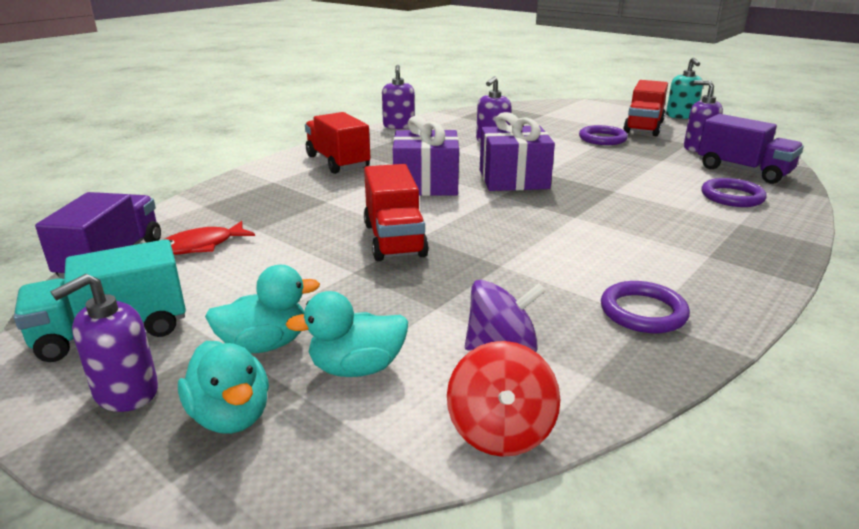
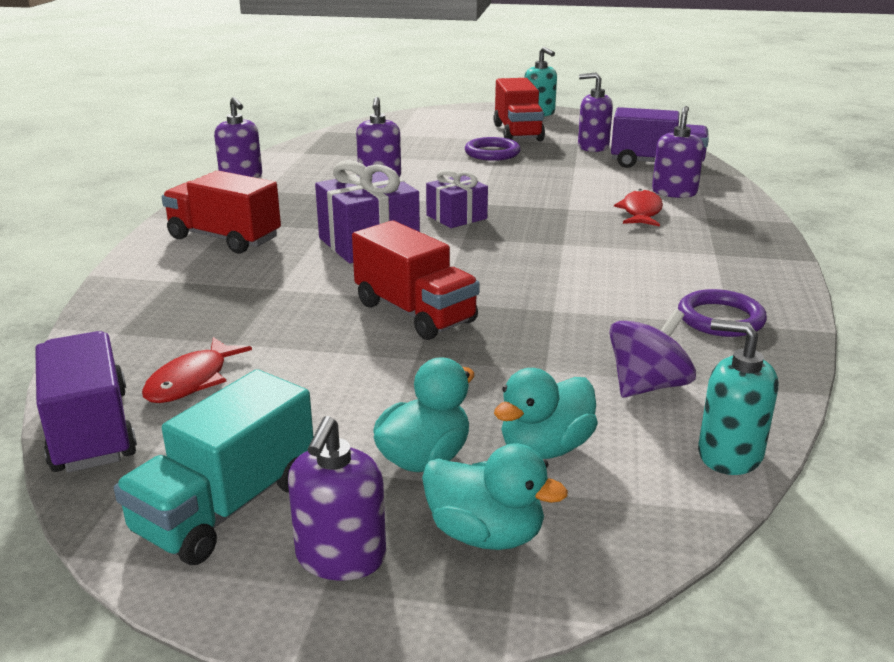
camera: 30 degrees left, 0 degrees up
(500, 431) = (729, 454): red spinning top -> turquoise soap dispenser
(513, 179) = (456, 217): purple gift -> purple gift, size x0.62
(678, 206) = (641, 212): none -> red fish
(732, 197) = (674, 192): purple ring -> purple soap dispenser

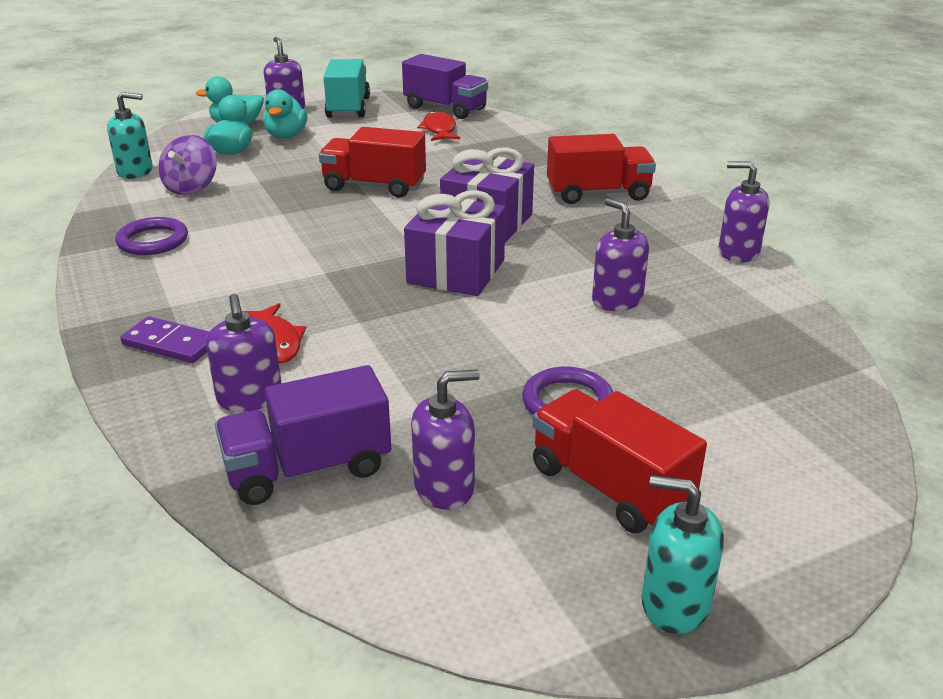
camera: 145 degrees right, 5 degrees up
(456, 217) = (456, 271): purple gift -> purple gift, size x1.61
(721, 229) = (171, 344): none -> purple domino

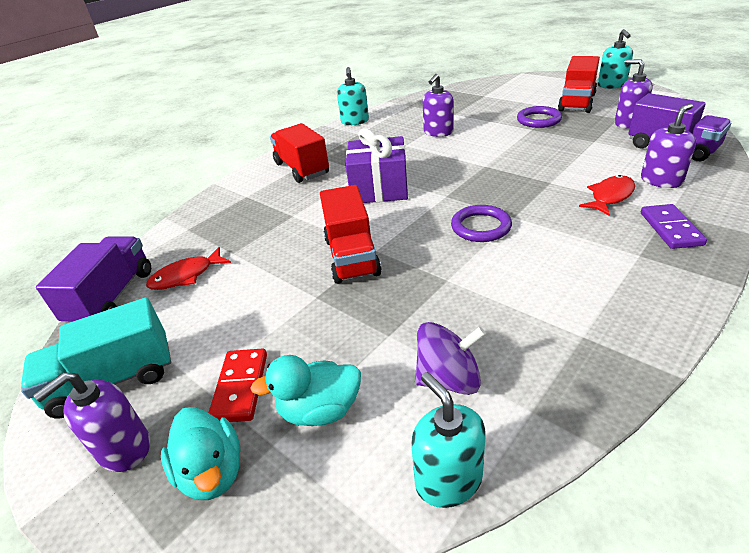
camera: 110 degrees left, 5 degrees up
(153, 241) = (578, 328): purple ring -> purple ring (481, 227)
(286, 136) = (240, 387): turquoise duck -> red domino
(456, 271) = (457, 176): purple gift -> none
(738, 252) = (355, 121): purple soap dispenser -> turquoise soap dispenser

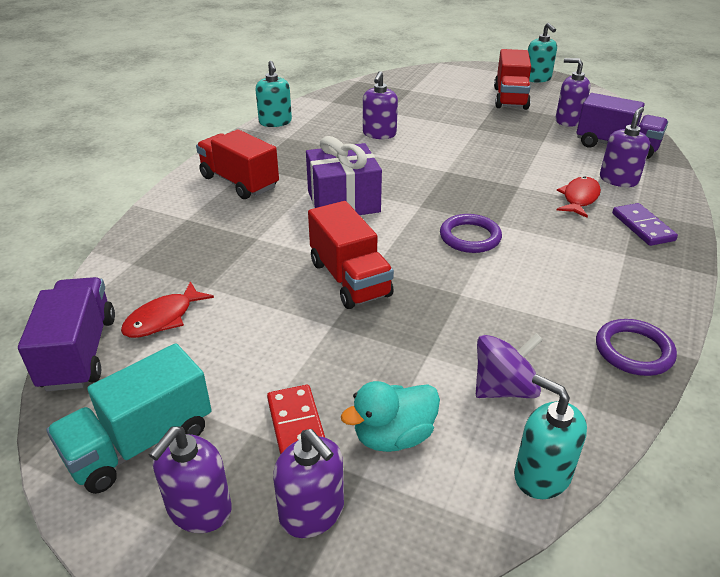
camera: 20 degrees left, 0 degrees up
(212, 472) = (312, 512): turquoise duck -> purple soap dispenser
(538, 120) = (480, 118): purple ring -> purple ring (633, 351)

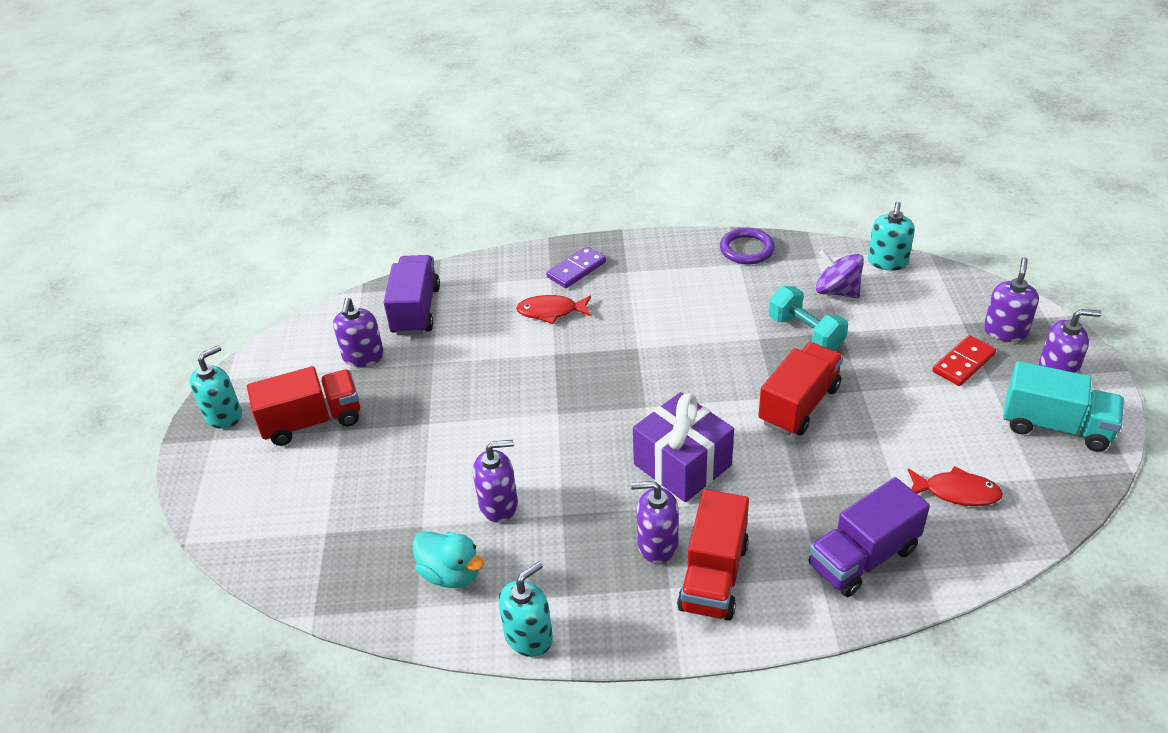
camera: 115 degrees left, 5 degrees up
(79, 352) = (1040, 518): purple truck -> purple truck (863, 557)
(393, 436) = (923, 321): turquoise duck -> turquoise duck (451, 574)
(445, 328) = (805, 333): none -> turquoise dumbbell
(470, 237) = (673, 357): purple ring -> none
(618, 180) = (495, 296): purple soap dispenser -> purple soap dispenser (657, 544)

